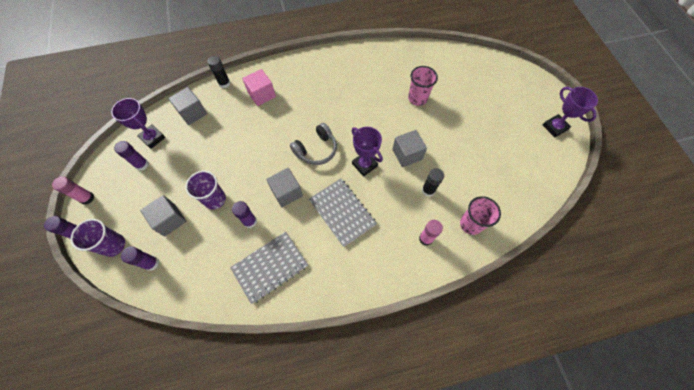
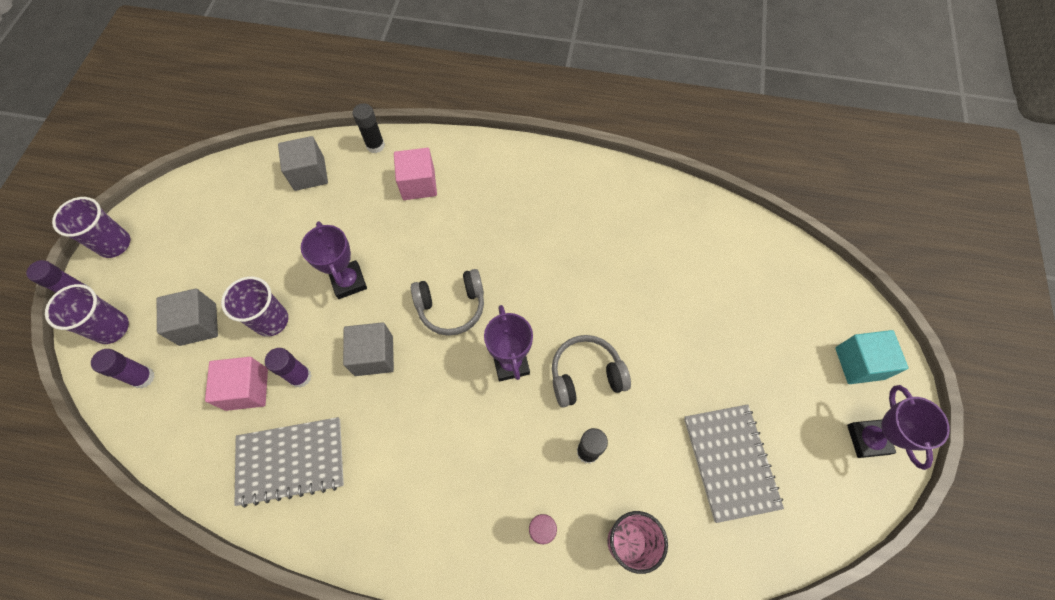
camera: 25 degrees right, 0 degrees up
(87, 198) = (114, 244): pink glue stick -> purple cup
(142, 165) = (205, 225): purple glue stick -> none
(153, 138) = (238, 191): purple trophy -> purple trophy (348, 282)
(221, 241) = (247, 389): none -> pink cube
(342, 212) = (437, 425): grey notebook -> grey notebook (730, 462)
(407, 154) = (586, 375): grey cube -> grey headphones
(417, 98) = (653, 287): pink cup -> none
(533, 95) = (859, 363): none -> turquoise cube

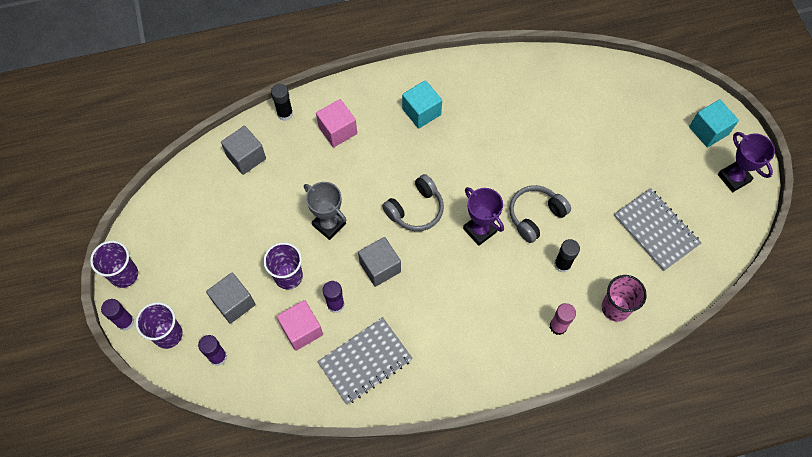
camera: 25 degrees left, 0 degrees up
(348, 282) = (329, 224): purple trophy -> grey trophy
(519, 200) = (421, 112): none -> turquoise cube

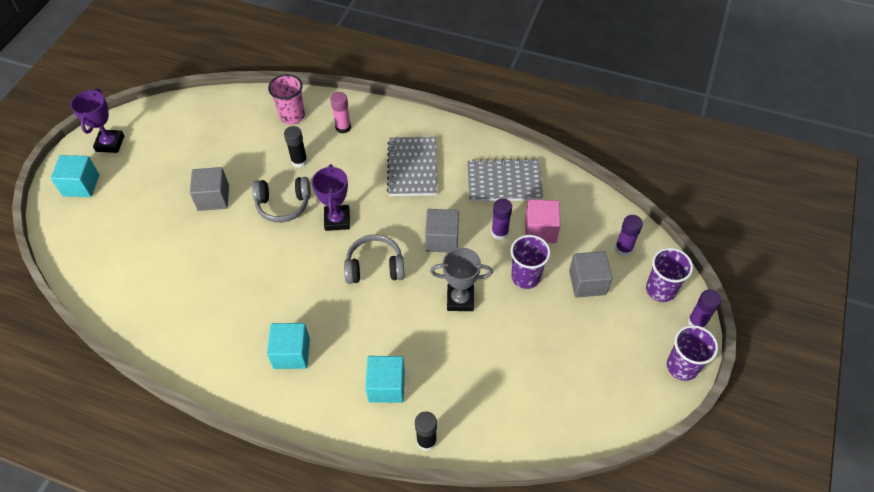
camera: 145 degrees left, 10 degrees down
(246, 157) = (498, 416): grey cube -> grey cube (213, 198)
(329, 224) = (460, 299): grey trophy -> grey trophy turned 75 degrees counterclockwise
(337, 130) = (386, 386): pink cube -> turquoise cube
(656, 230) = (207, 144): grey notebook -> grey notebook (412, 168)

